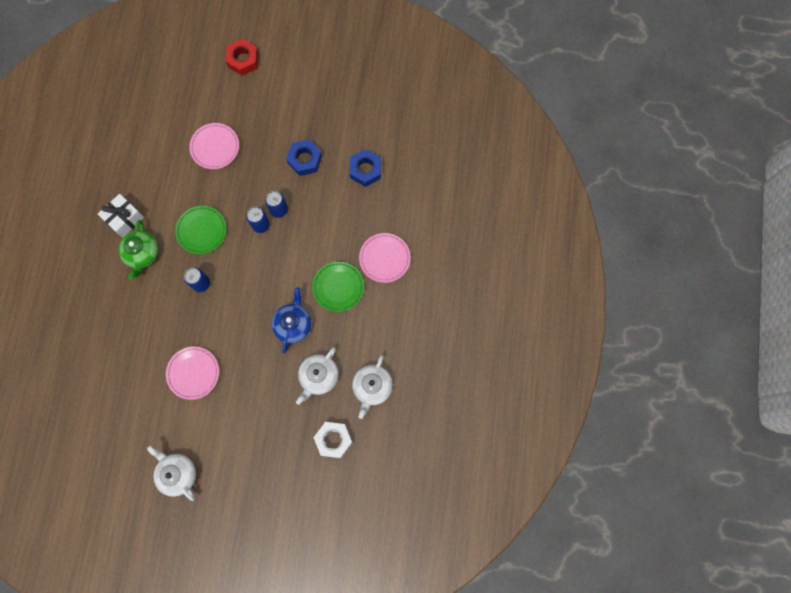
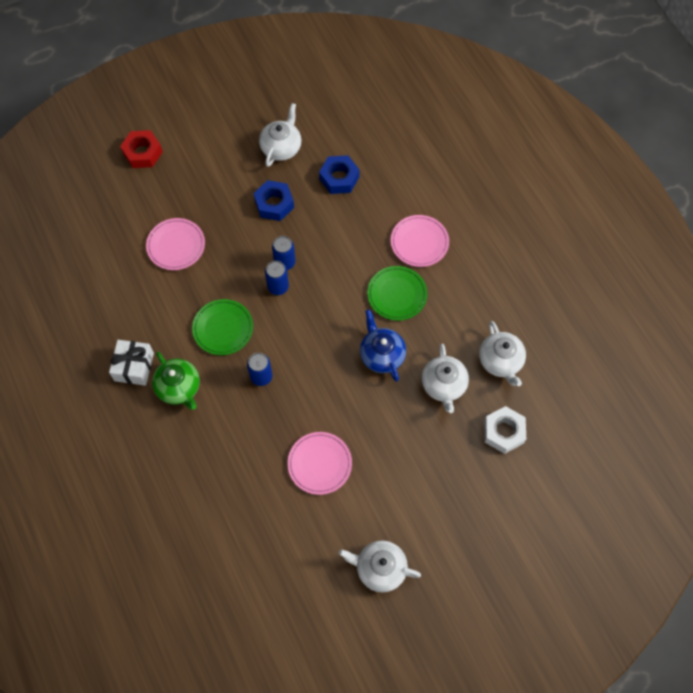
camera: 35 degrees left, 10 degrees down
(342, 118) = (281, 147): none -> white teapot

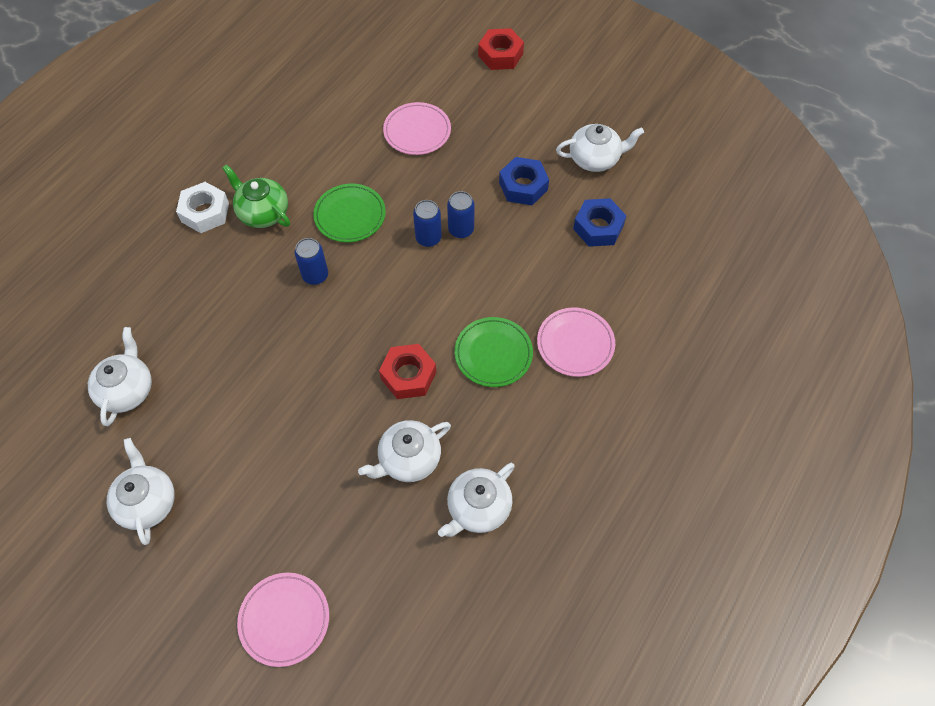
camera: 60 degrees right, 5 degrees down
(134, 367) = (264, 166): white gift -> none
(179, 387) = (263, 212): green teapot -> green teapot turned 105 degrees clockwise
(279, 549) = (127, 390): none -> white teapot
(319, 464) = (243, 379): pink plate -> pink plate (284, 619)
(381, 355) = (408, 375): blue teapot -> red nut
(503, 432) = (386, 557): white nut -> white nut (205, 212)

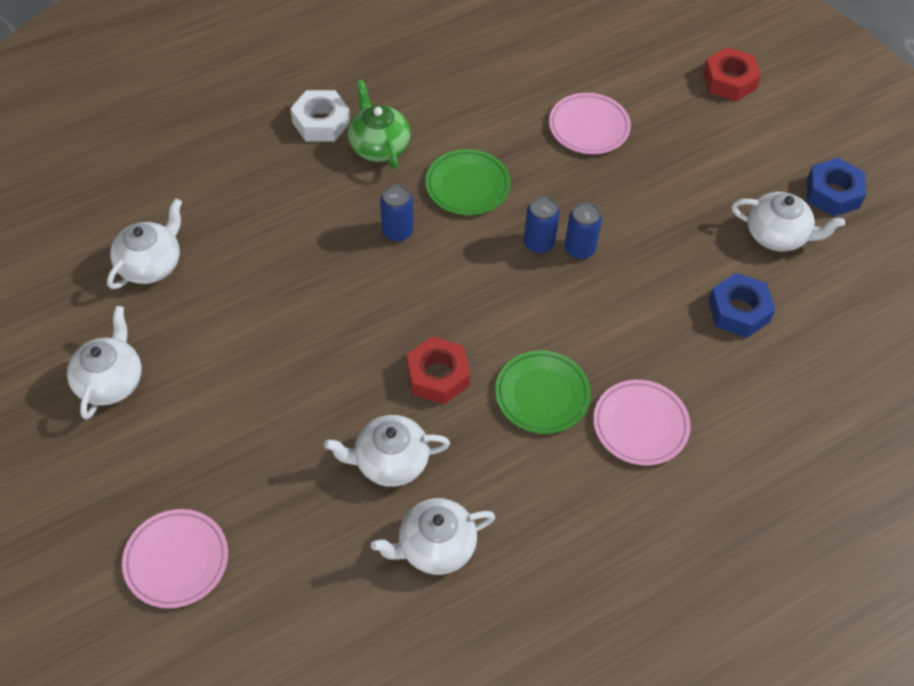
camera: 25 degrees right, 5 degrees down
(523, 186) = (676, 231): blue nut -> blue nut (833, 193)

